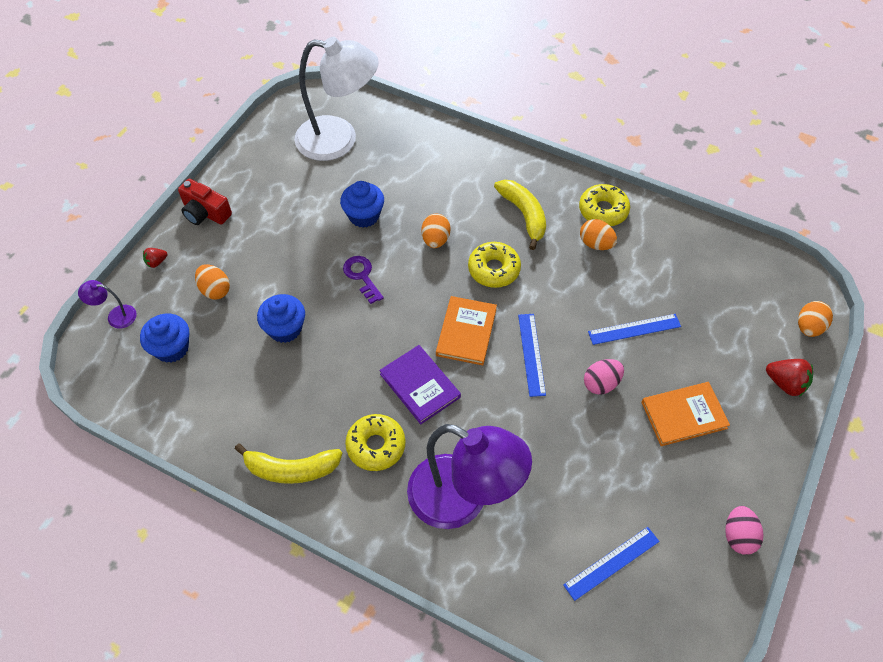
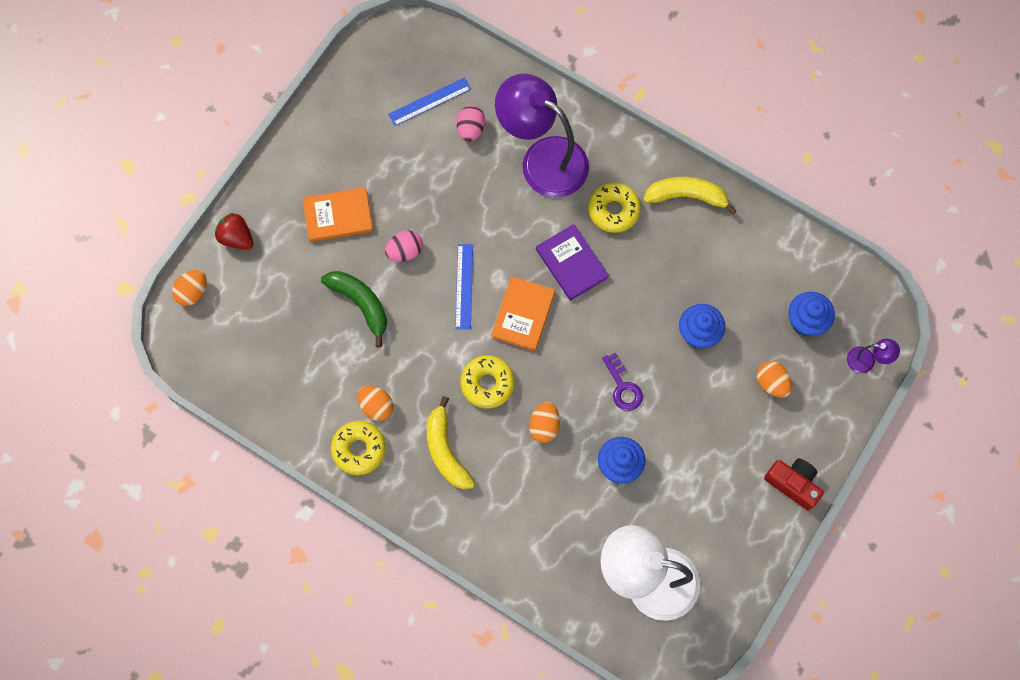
camera: 175 degrees left, 15 degrees up
(156, 262) = (836, 422): red strawberry -> none
(634, 329) = (361, 304): blue ruler -> green banana
(738, 536) = (323, 113): pink egg -> pink egg (470, 129)

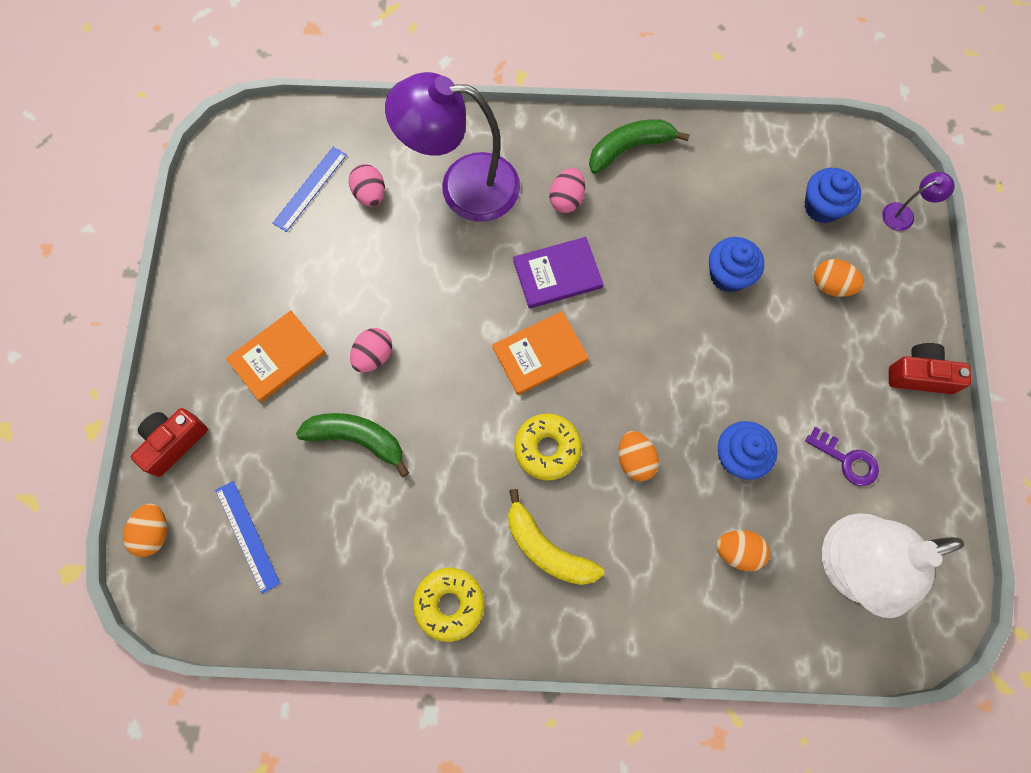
camera: 30 degrees left, 0 degrees up
(236, 238) = (174, 442): red strawberry -> red camera
(376, 406) = (441, 543): orange egg -> orange egg (737, 551)
(464, 286) = (459, 358): blue ruler -> blue ruler (247, 536)
(523, 314) = (539, 354): orange book -> orange book turned 75 degrees clockwise
(572, 263) = (557, 274): purple book -> purple book turned 45 degrees counterclockwise
(613, 210) = (566, 199): yellow donut -> pink egg
(623, 387) = (689, 372): purple key -> purple key (847, 460)
(687, 196) = (629, 148): yellow banana -> green banana

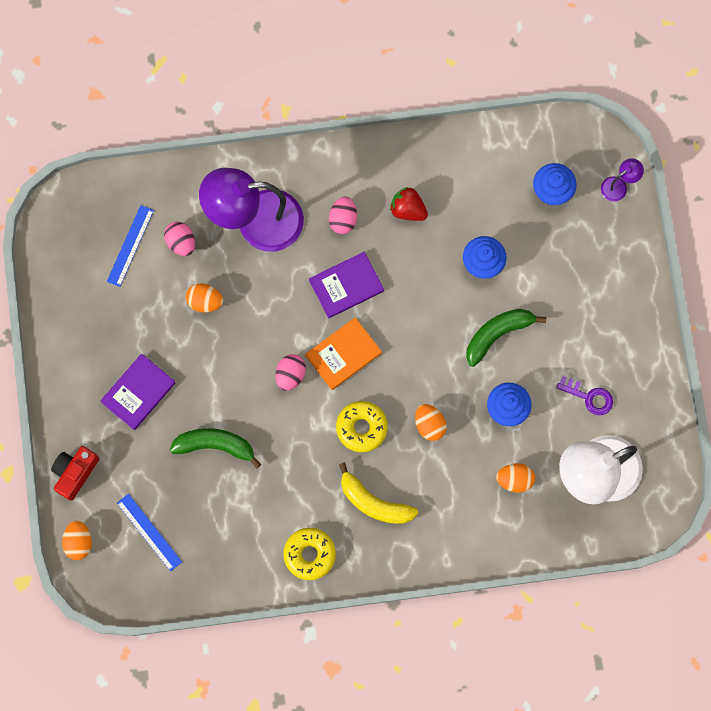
camera: 10 degrees left, 5 degrees up
(277, 357) = (138, 392): orange book -> purple book
(374, 356) = (213, 378): pink egg -> pink egg (290, 375)
(629, 148) = (388, 164): green banana -> green banana (497, 334)
(645, 201) = (408, 209): none -> red strawberry
(831, 285) = (565, 258): orange egg -> orange egg (205, 301)
(920, 375) = (640, 320): red camera -> none

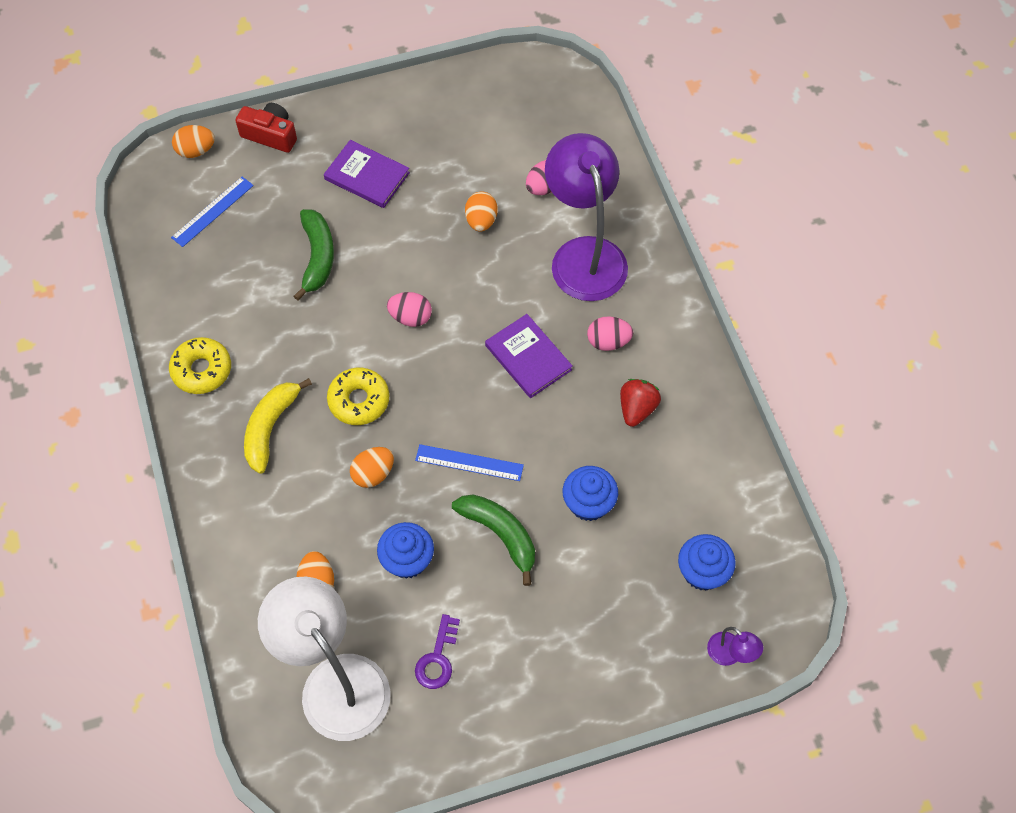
camera: 80 degrees right, 15 degrees down
(130, 245) = (530, 142): blue ruler -> blue ruler (469, 462)
(343, 354) = (444, 367): orange book -> none

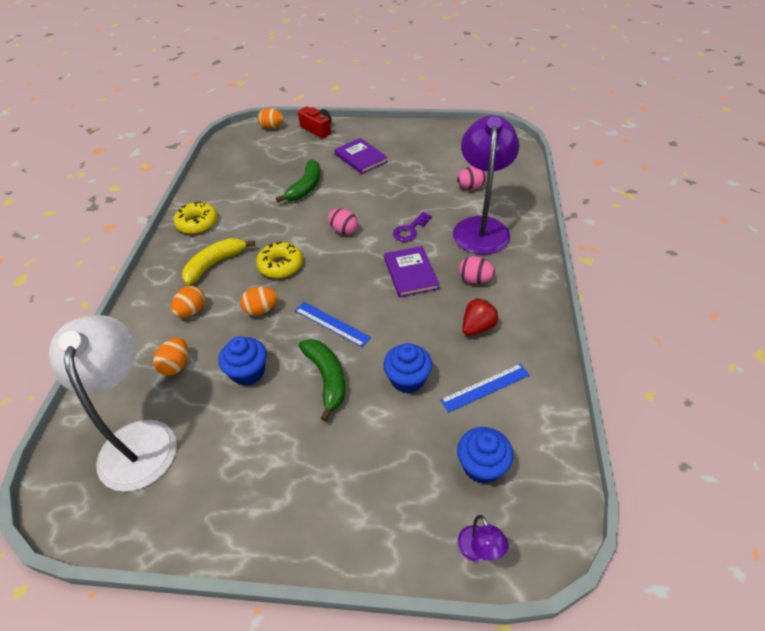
camera: 25 degrees right, 15 degrees down
(213, 211) = (261, 154): blue ruler -> blue ruler (485, 387)
(437, 658) = (224, 452): purple key -> purple key (410, 230)
(481, 220) = (419, 194): orange egg -> orange egg (192, 311)

